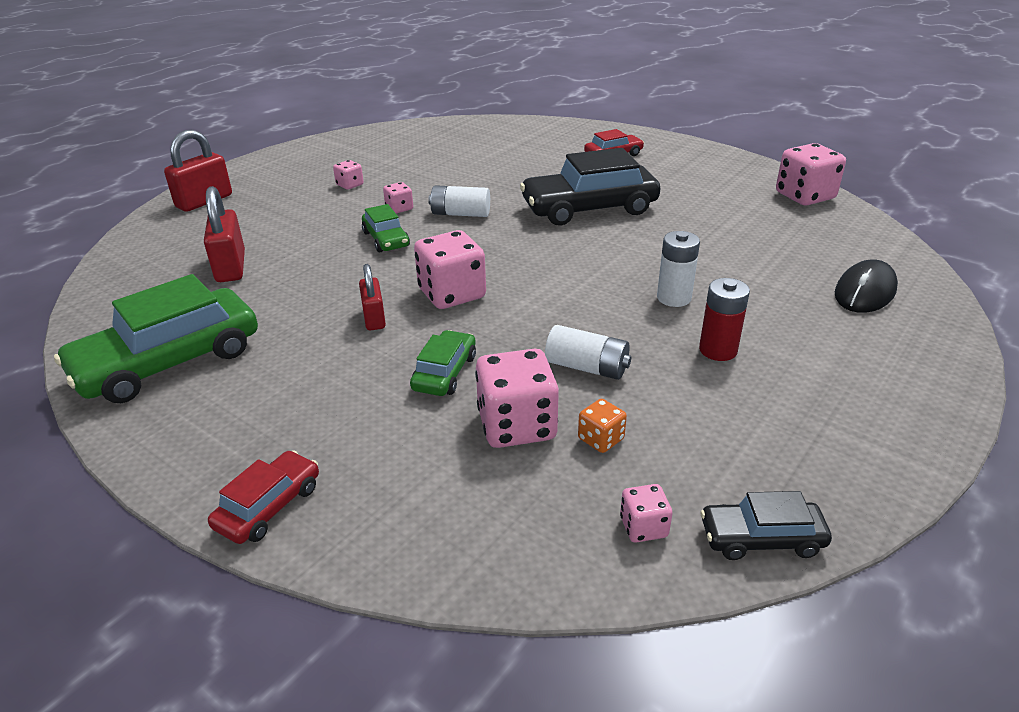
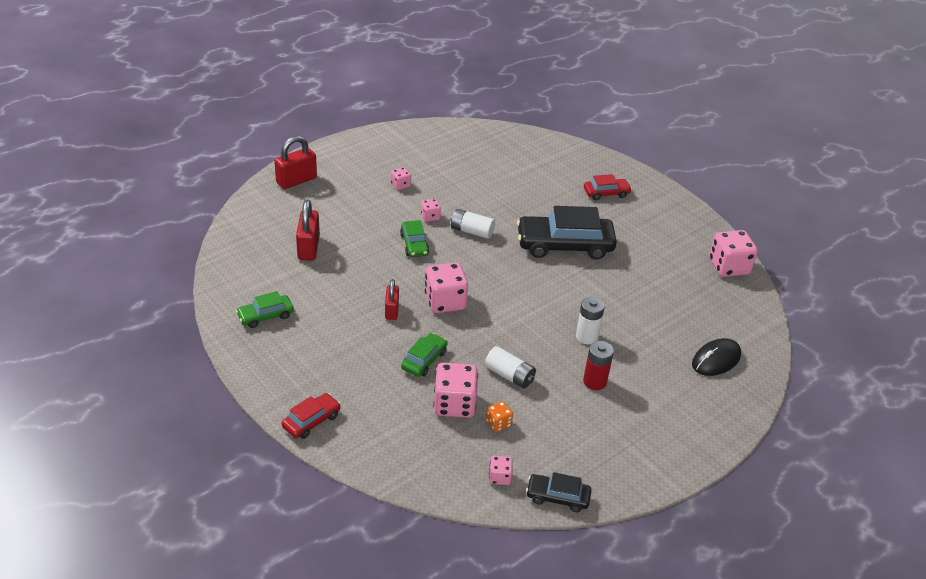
camera: 10 degrees right, 5 degrees up
(169, 361) = (265, 316): green car -> green car, size x0.51

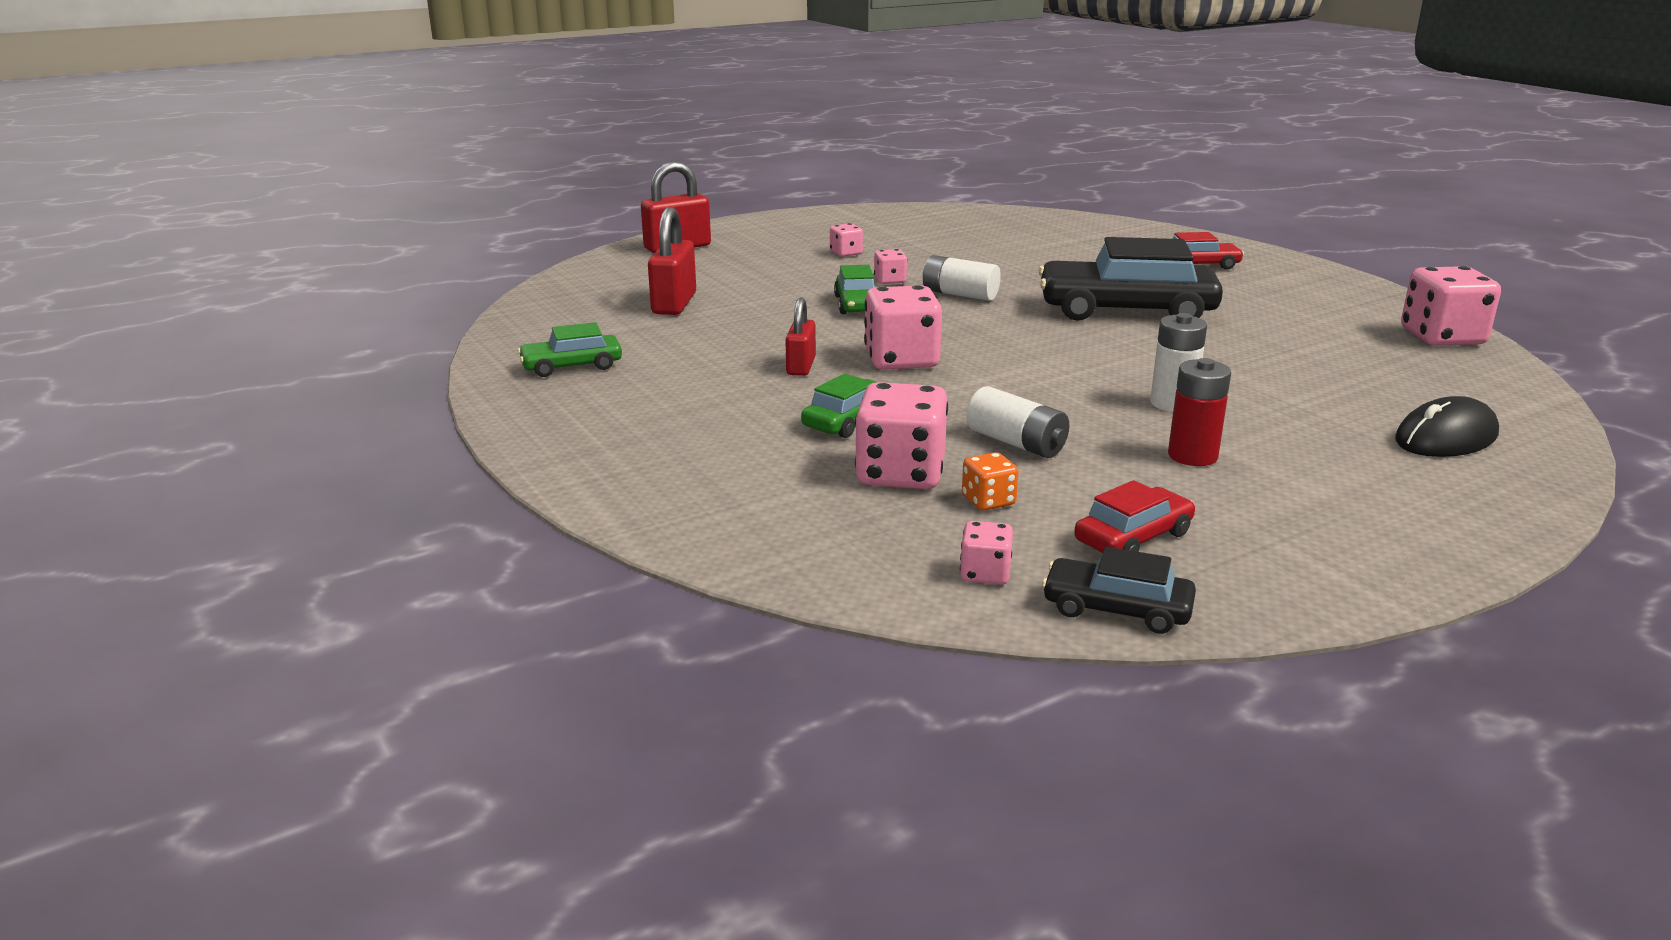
camera: 10 degrees right, 15 degrees down
(311, 421) = (608, 484): red car -> red car (1133, 537)

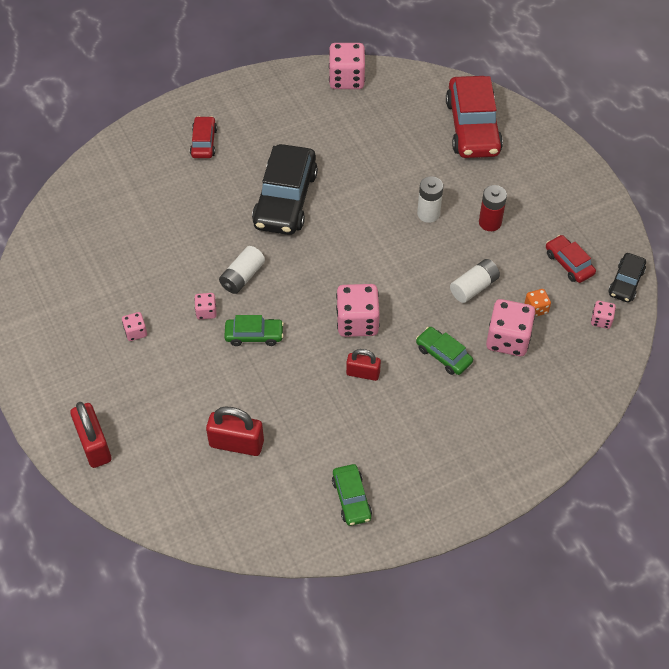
camera: 85 degrees left, 30 degrees up
(1446, 438) = (472, 127): black mouse -> red car

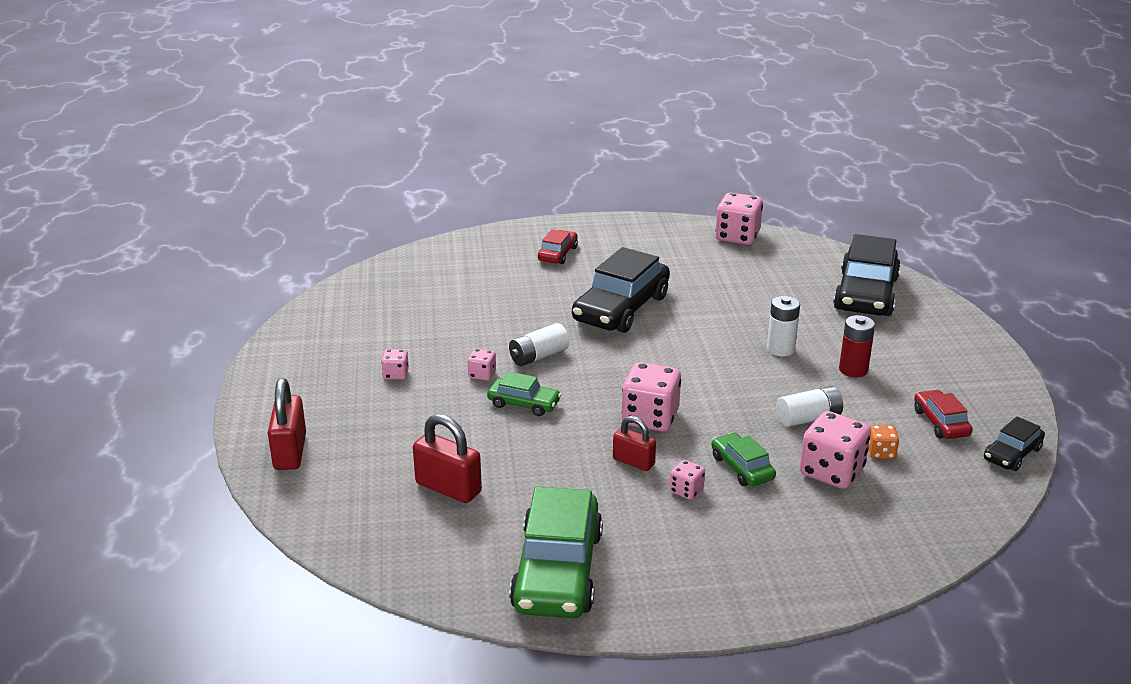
camera: 20 degrees right, 25 degrees down
(351, 498) = (557, 570): green car -> green car, size x1.98
(472, 127) = (866, 294): red car -> black car
(601, 320) = (965, 481): pink dice -> pink dice (686, 490)

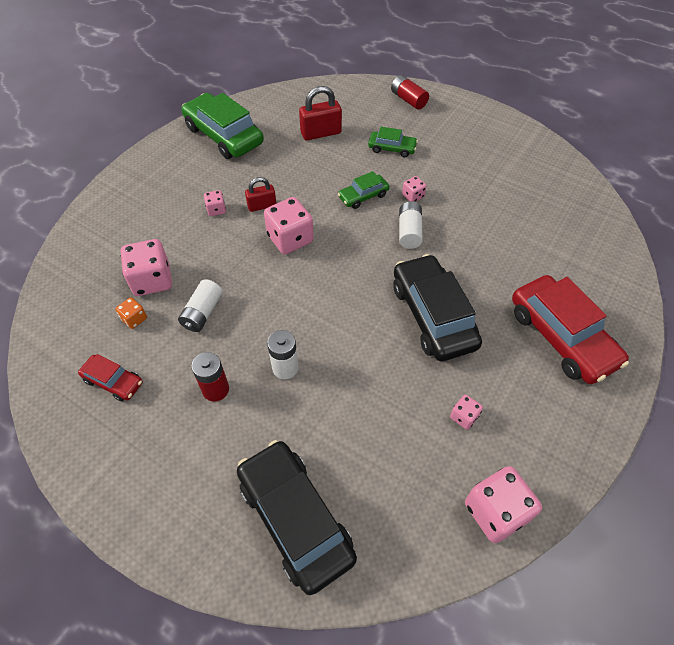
camera: 130 degrees right, 25 degrees up
(290, 452) = (408, 100): red padlock -> red battery
(396, 374) = (449, 163): pink dice -> pink dice (464, 417)
(557, 254) = (561, 337): red car -> red car, size x1.98
(742, 468) = (204, 244): green car -> green car (392, 148)
(1012, 454) = (45, 388): black car -> none

